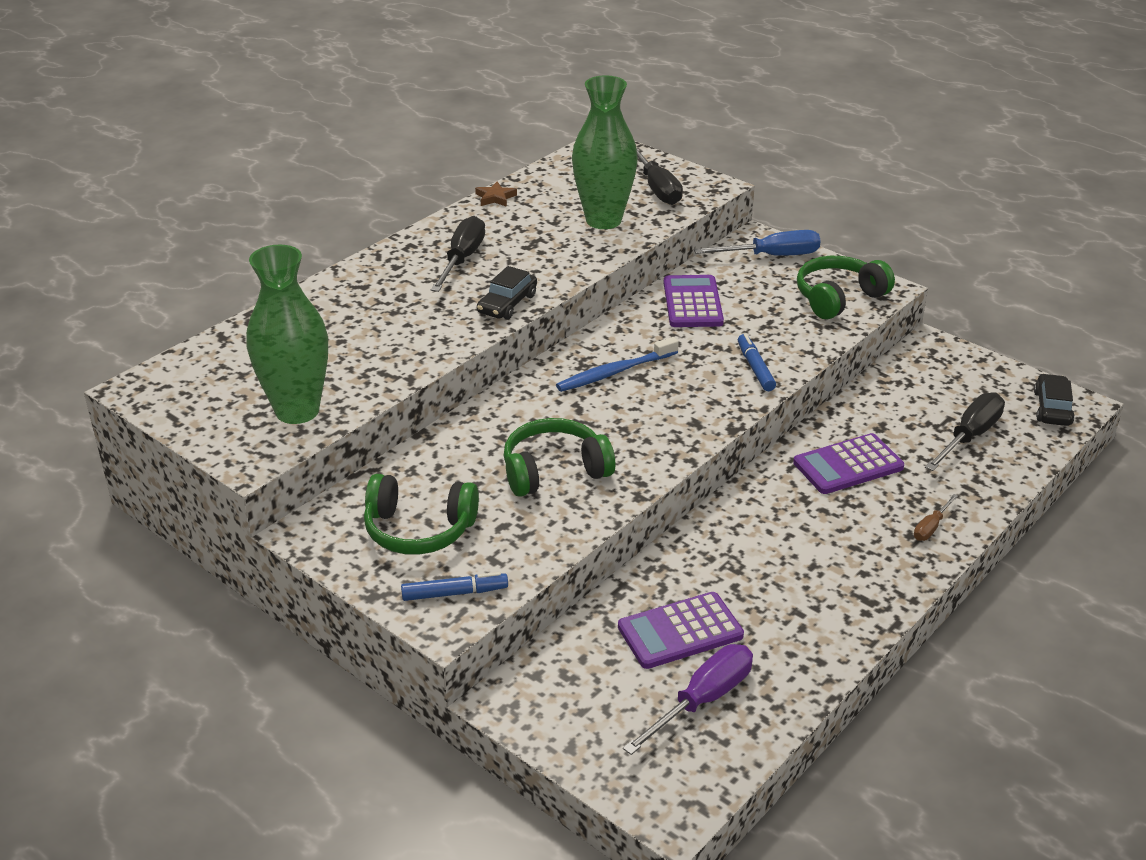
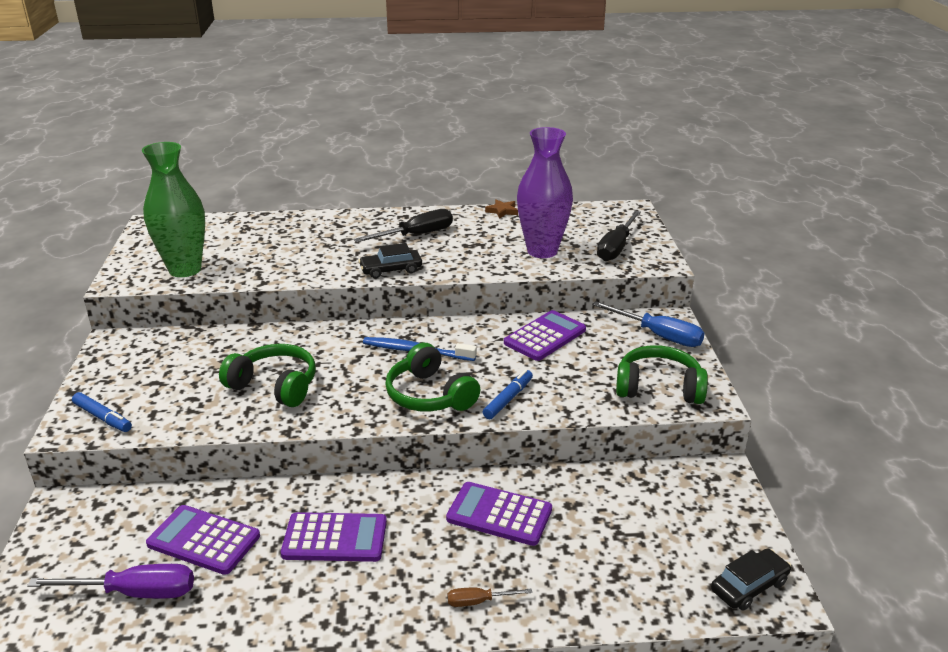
camera: 45 degrees right, 5 degrees down
(419, 530) = (155, 373): green headphones -> green headphones (429, 395)
(603, 220) = (542, 251): green vase -> purple vase
(771, 559) = (335, 538): none -> purple calculator
(969, 436) = (632, 558): black screwdriver -> none

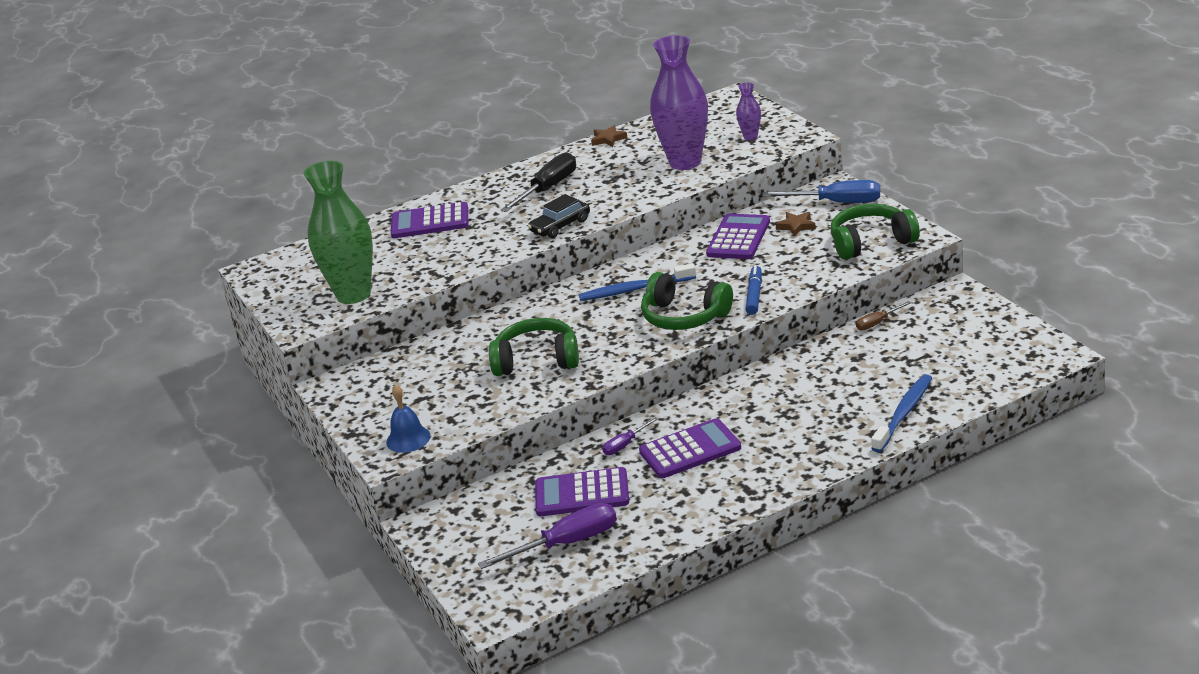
camera: 20 degrees left, 0 degrees up
(103, 417) = (408, 439): blue marker -> blue bell
(289, 503) = (625, 445): none -> purple screwdriver
(479, 601) = (843, 441): brown screwdriver -> brown screwdriver (877, 323)
(499, 514) = (806, 385): purple calculator -> purple calculator (430, 222)
(564, 597) = (904, 413): none -> blue toothbrush
(604, 344) = (796, 226): none -> brown star
(616, 247) = (750, 137): black screwdriver -> purple vase
(749, 586) = (1030, 355): black car -> none

